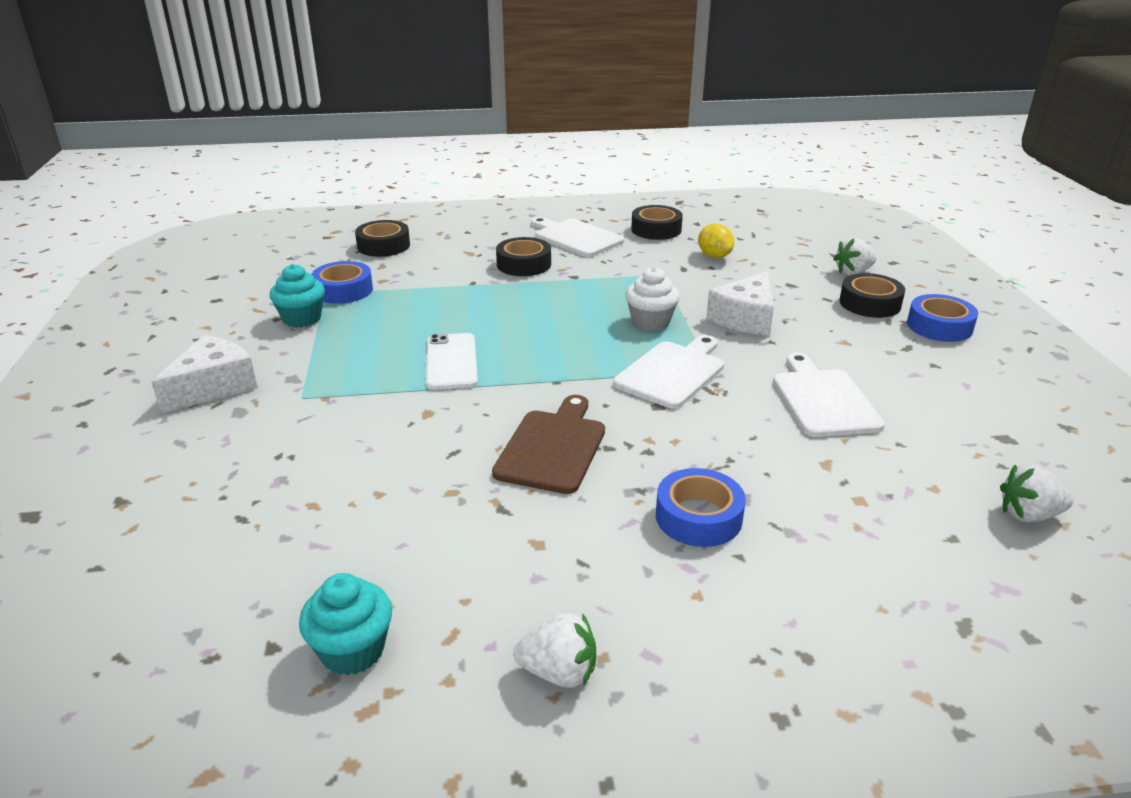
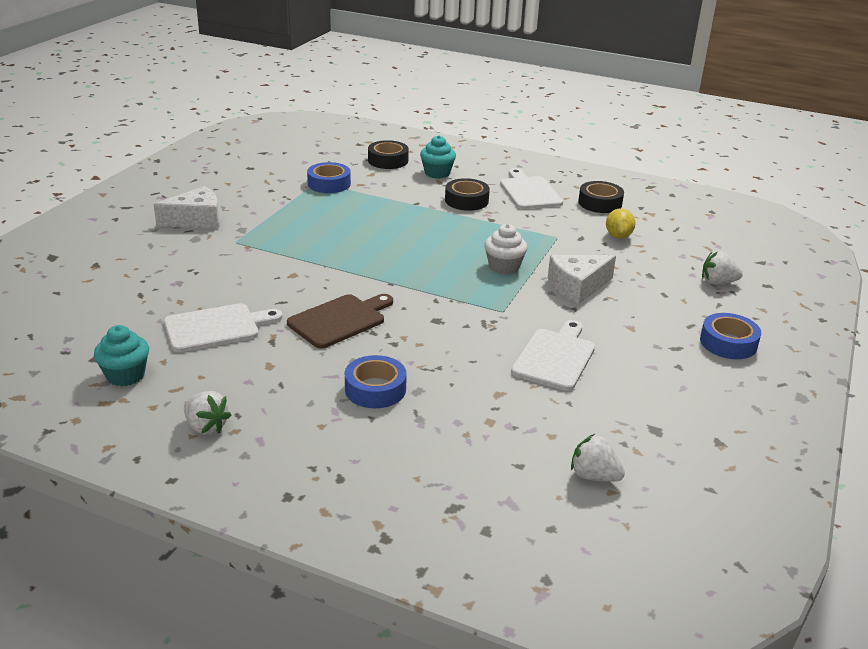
camera: 30 degrees right, 0 degrees up
(302, 319) = (285, 195): turquoise cupcake -> turquoise cupcake (437, 173)
(451, 362) = (341, 249): white phone -> none
(672, 372) = (473, 304): white cutting board -> white cutting board (216, 327)
(870, 303) = (695, 308): black tape -> none

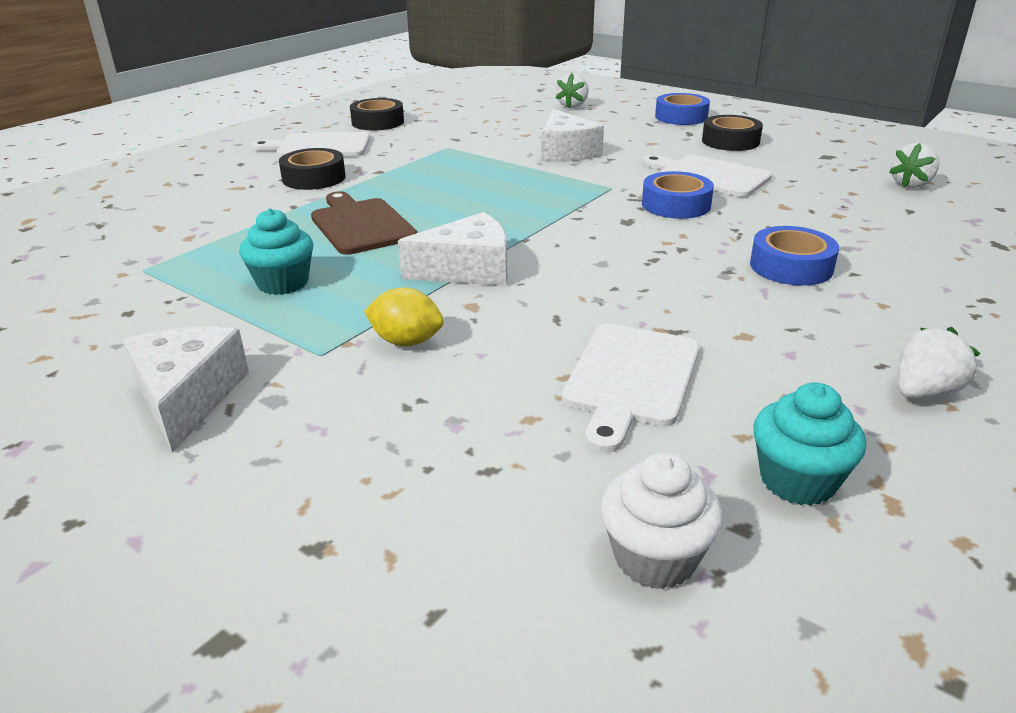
camera: 75 degrees left, 0 degrees up
(216, 327) = (631, 379): white cutting board -> white cutting board turned 150 degrees counterclockwise
(329, 184) = (160, 260): blue tape -> blue tape (676, 205)
(338, 268) = (468, 270): none -> white cheese
(340, 320) = (619, 278): brown cutting board -> brown cutting board (360, 225)
(388, 160) = (123, 212): black tape -> black tape (730, 141)
(437, 173) = (209, 186): turquoise cupcake -> turquoise cupcake (283, 283)
(504, 267) = (507, 177): white cupcake -> white cupcake (655, 557)
(618, 236) = (461, 125): yellow lemon -> yellow lemon (406, 341)

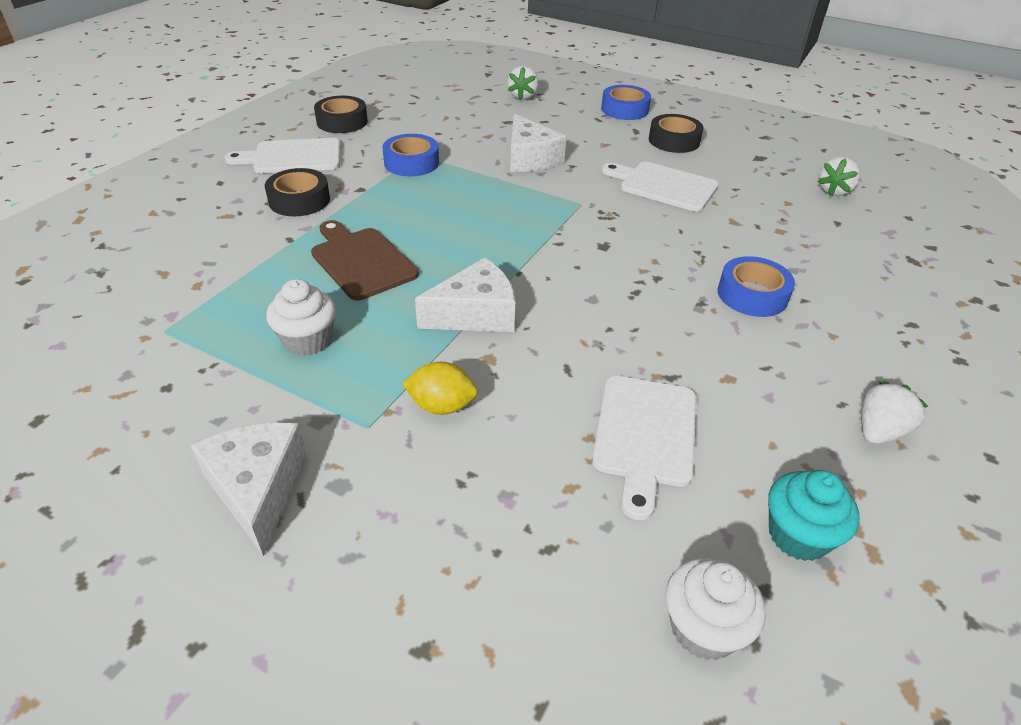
camera: 10 degrees left, 10 degrees up
(283, 283) = (307, 340): turquoise cupcake -> white cupcake
(676, 205) = (642, 223): blue tape -> blue tape (411, 163)

